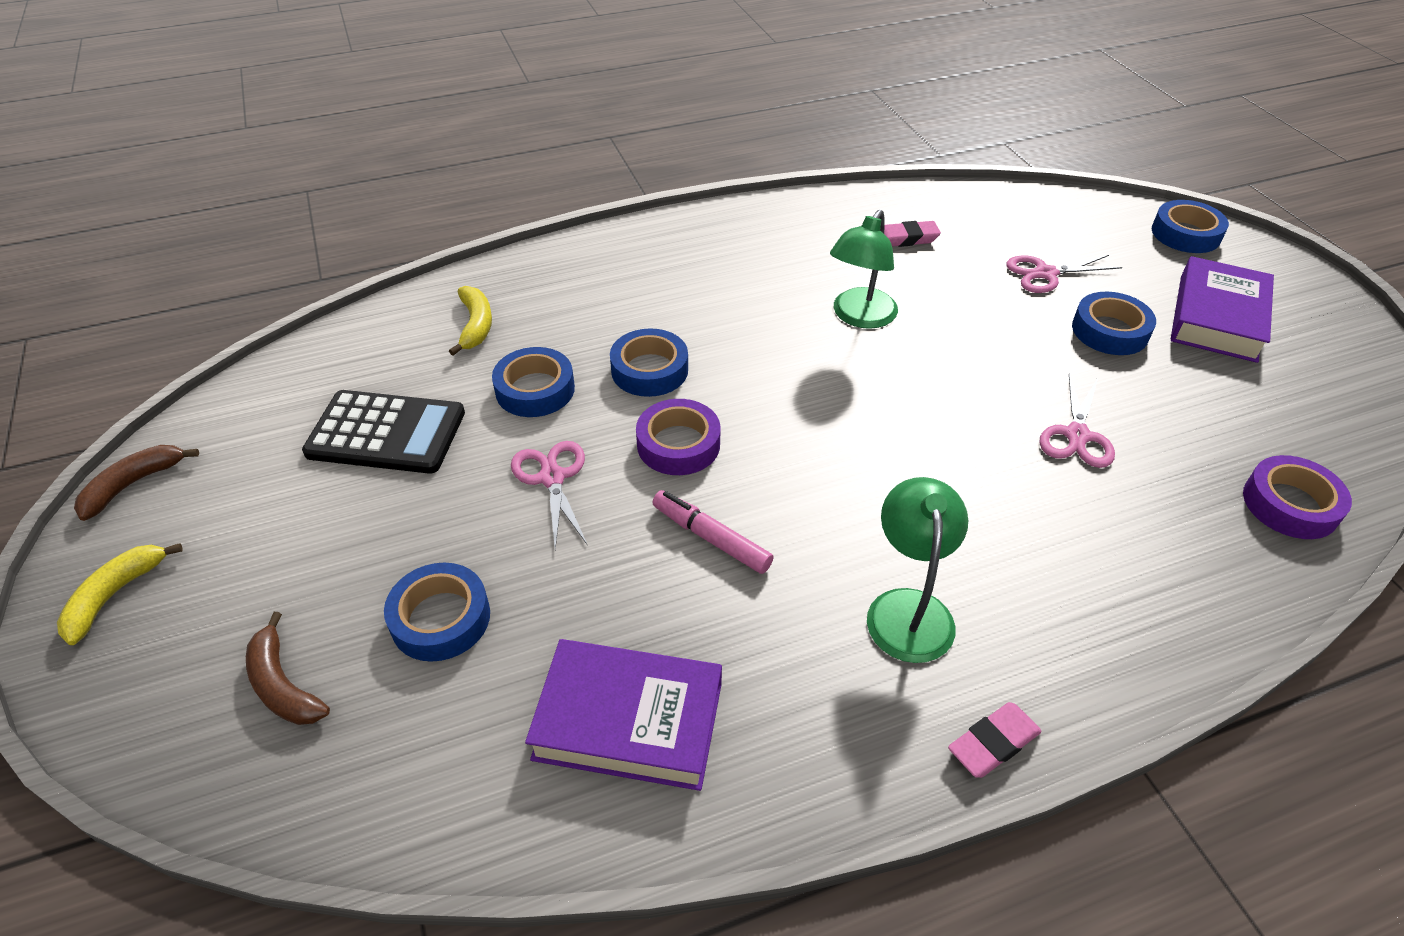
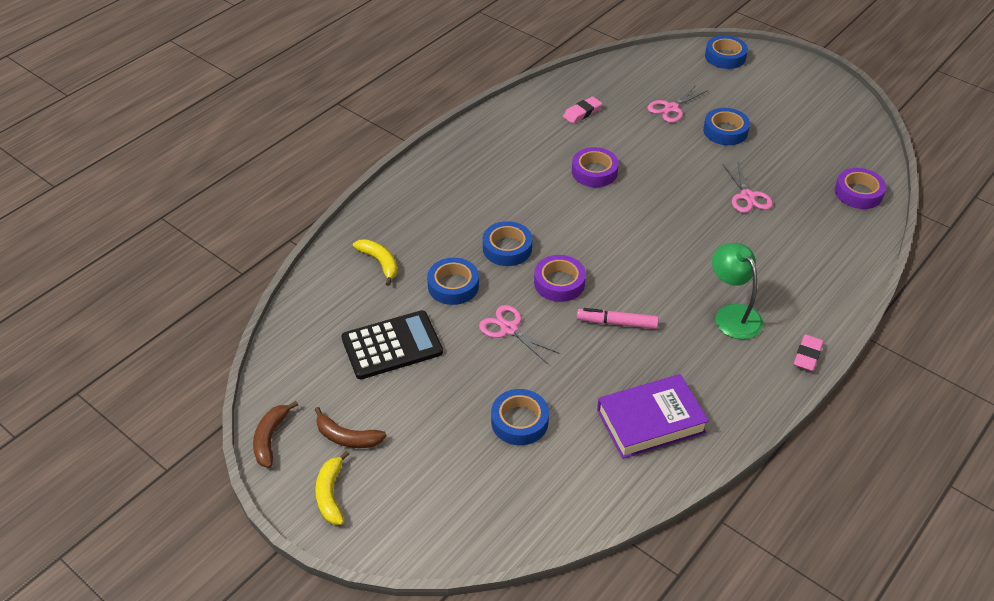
camera: 30 degrees left, 0 degrees up
(283, 685) = (471, 488): brown banana -> brown banana (347, 437)
(859, 317) = (594, 172): green lamp -> purple tape
(1217, 318) = (770, 104): purple book -> none

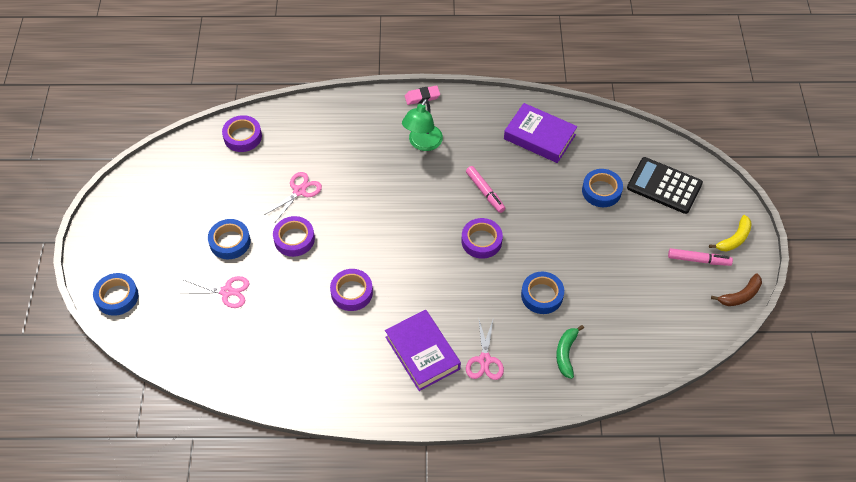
camera: 130 degrees left, 10 degrees up
(347, 437) = (698, 260): brown banana -> pink marker
(380, 263) = (566, 353): yellow banana -> green banana
(392, 345) = (620, 290): black calculator -> black calculator (664, 186)
(488, 180) = (422, 353): none -> purple book
(507, 248) = (479, 290): blue tape -> none
(509, 329) = (544, 241): pink scissors -> pink scissors (485, 360)
(582, 113) = (283, 347): pink eraser -> none
(690, 167) = (294, 239): none -> purple tape

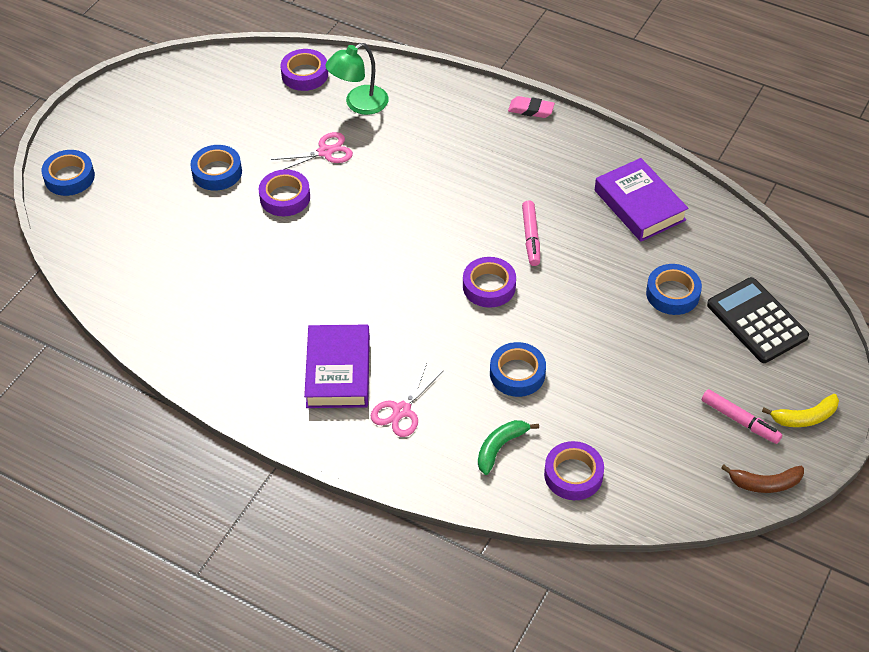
camera: 30 degrees right, 5 degrees down
(227, 291) = (179, 219): pink scissors -> none
(351, 292) = (307, 276): purple tape -> purple tape (573, 475)
(422, 143) = (496, 158): green lamp -> green lamp (359, 104)

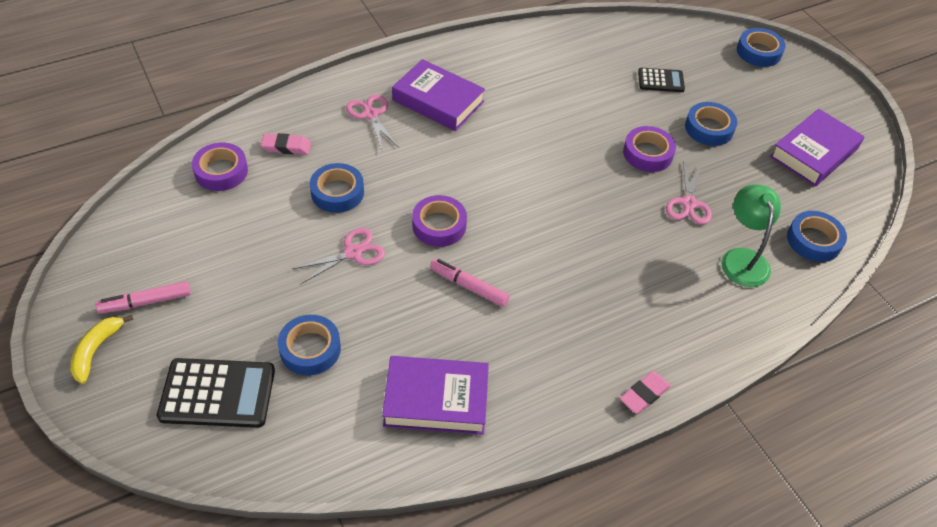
camera: 120 degrees right, 0 degrees up
(172, 227) = (661, 81): none -> black calculator
(196, 102) = (814, 153): none -> purple book
(305, 74) = (813, 241): purple tape -> blue tape
(500, 447) = (286, 147): green banana -> pink eraser
(567, 323) = (353, 252): none -> pink scissors
(765, 483) = (82, 276): brown banana -> none

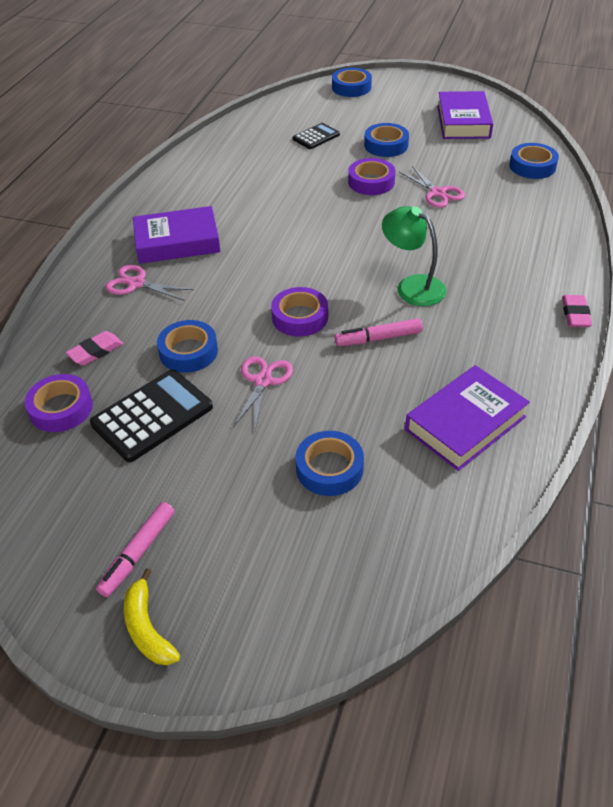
camera: 40 degrees left, 5 degrees down
(217, 393) = (305, 561): black calculator -> black calculator (152, 416)
(742, 258) = (511, 201): green lamp -> green lamp (412, 286)

